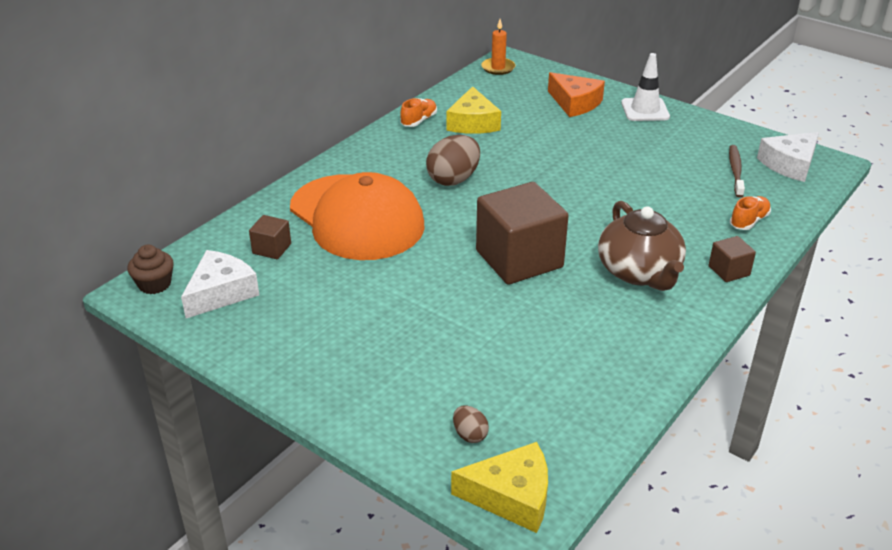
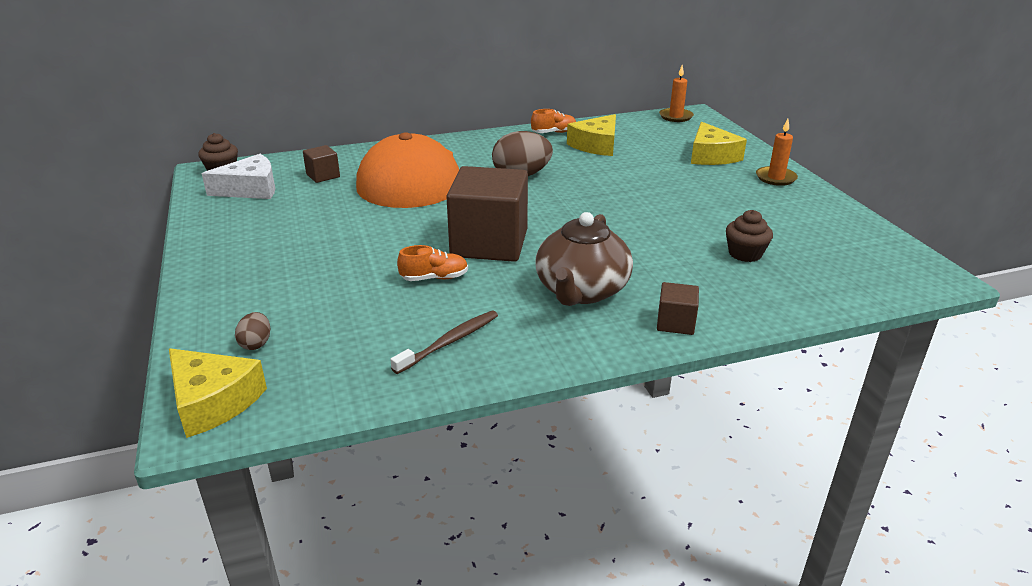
camera: 35 degrees right, 5 degrees down
(575, 103) = (711, 156): orange cheese -> yellow cheese
(645, 110) = (775, 178): white traffic cone -> orange candle
(703, 191) = (745, 254): none -> brown cupcake
(735, 171) = (806, 249): brown toothbrush -> brown toothbrush (449, 342)
(749, 221) = (760, 292): orange shoe -> orange shoe (434, 278)
(790, 164) = (881, 263): white cheese -> none

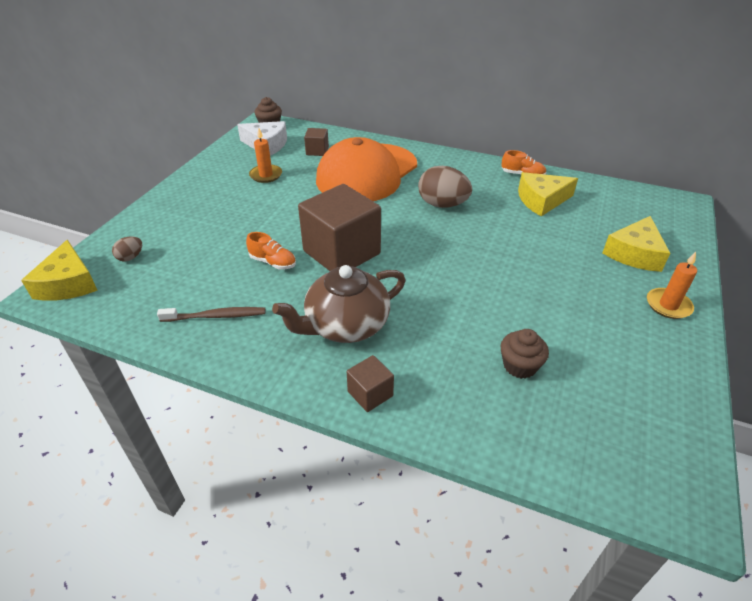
camera: 40 degrees right, 10 degrees up
(676, 117) = (658, 199): orange candle -> orange candle (266, 175)

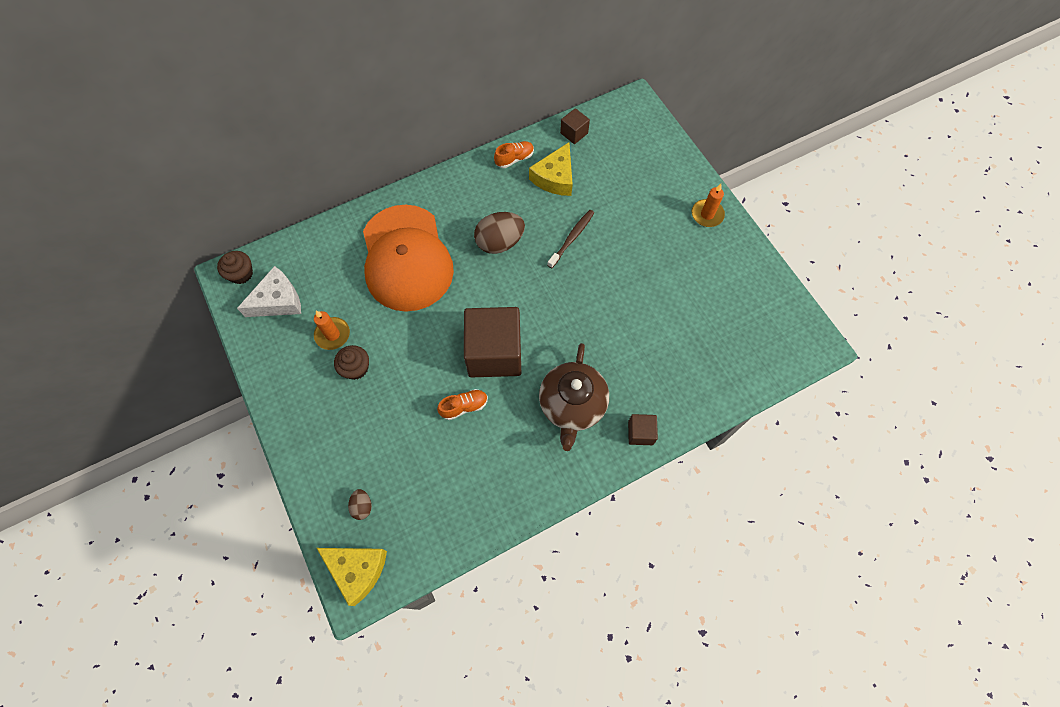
camera: 50 degrees left, 25 degrees up
(216, 316) = (493, 481): brown toothbrush -> brown toothbrush (572, 238)
(317, 151) = (332, 268): brown cube -> brown cube (574, 133)
(519, 366) = (685, 336): brown cupcake -> brown cupcake (356, 368)
(634, 253) = (654, 183): yellow cheese -> none

